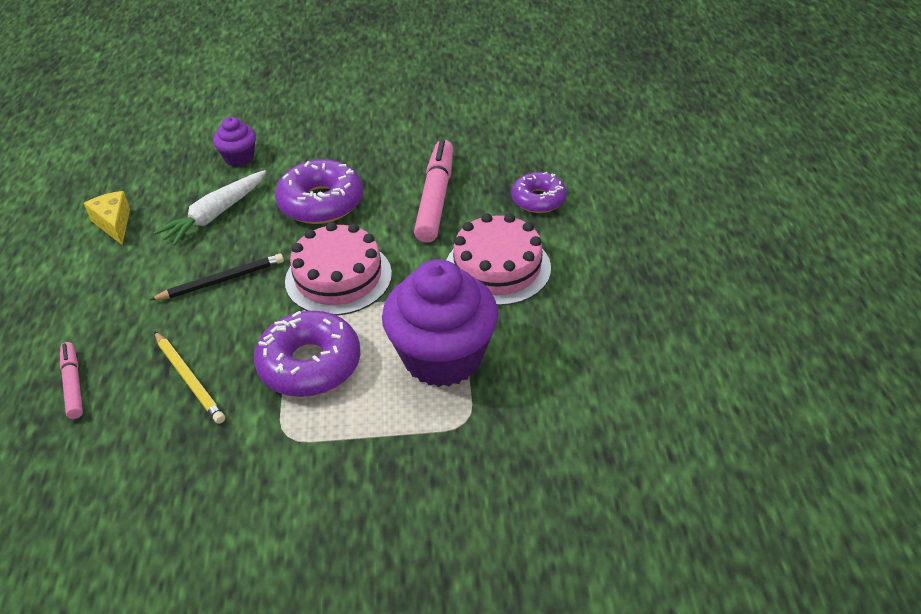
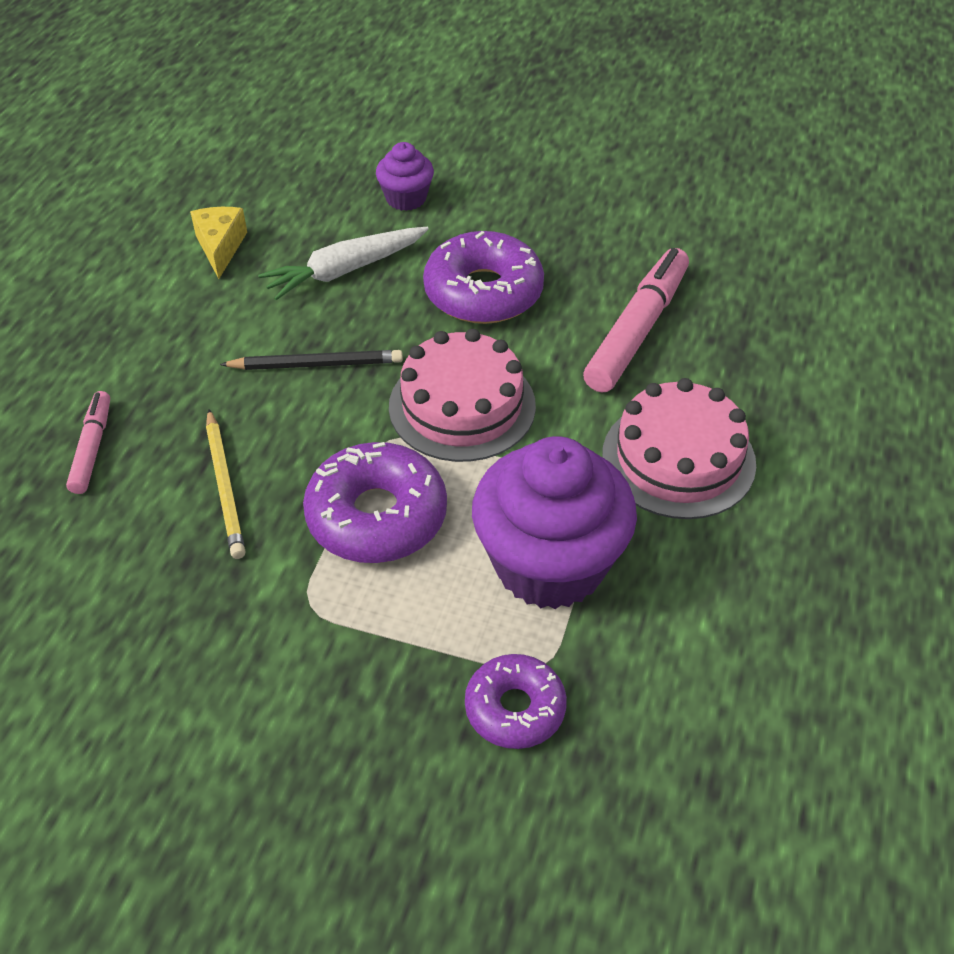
camera: 20 degrees right, 5 degrees up
(538, 199) = (780, 374): purple donut -> purple donut (515, 708)

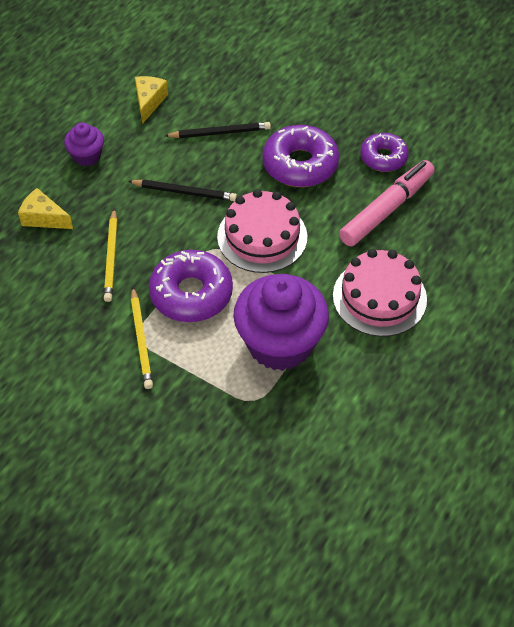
camera: 15 degrees right, 5 degrees up
(92, 448) = (43, 218): pink marker -> yellow cheese
(315, 609) = (141, 340): none -> yellow pencil
(344, 271) = (219, 133): white carrot -> black pencil
(406, 198) = (273, 89): purple cupcake -> purple cupcake (87, 156)
(515, 708) = (232, 419): purple donut -> purple donut (383, 157)

